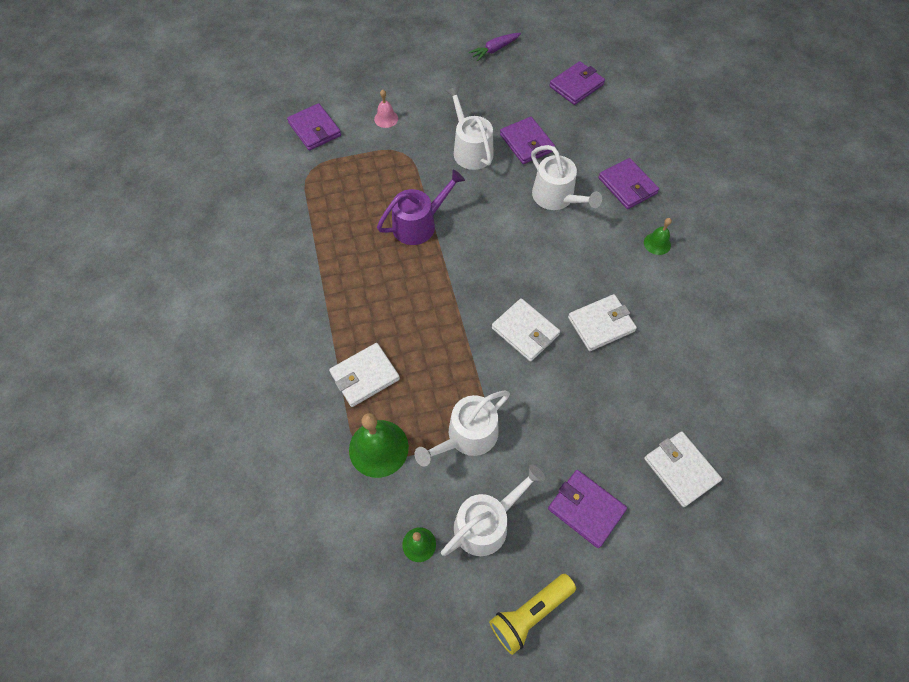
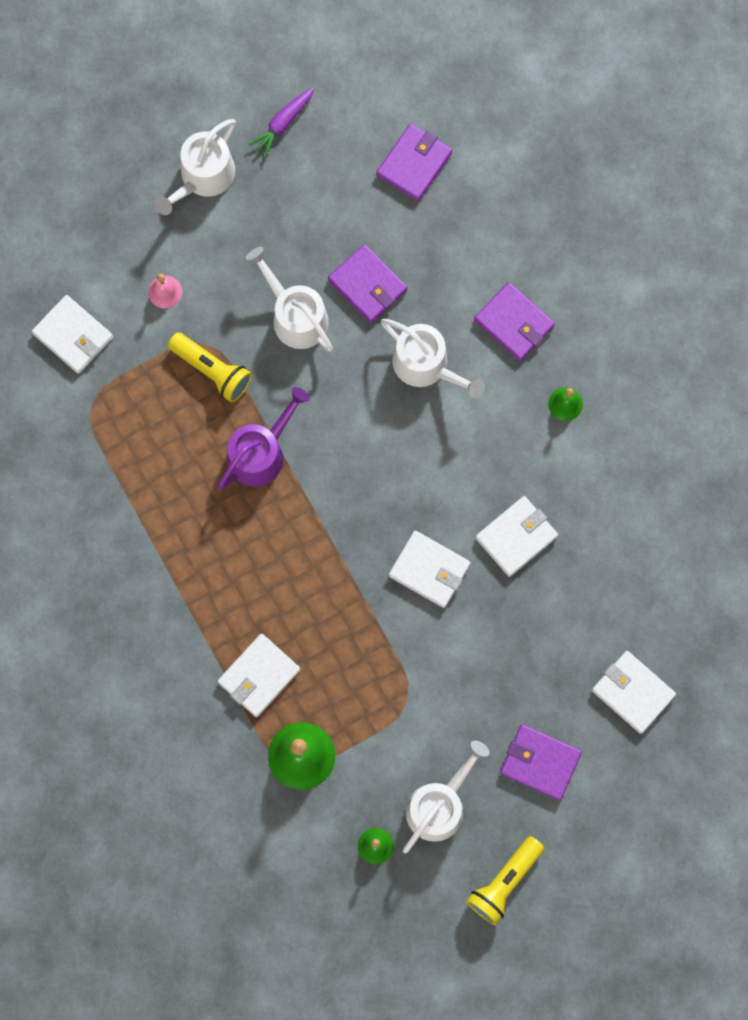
camera: 15 degrees left, 15 degrees up
(314, 129) = (73, 335): purple wallet -> white wallet
(402, 168) = (212, 371): none -> yellow flashlight
(467, 436) = (395, 716): white watering can -> white watering can (203, 177)

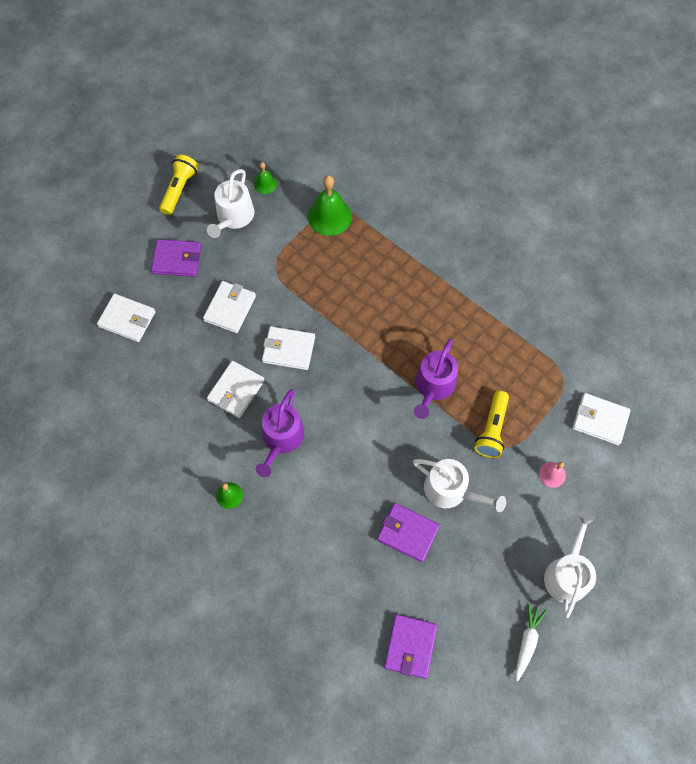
camera: 160 degrees right, 10 degrees down
(212, 371) = (492, 430): yellow flashlight -> yellow flashlight turned 90 degrees counterclockwise
(259, 676) = (375, 251): white wallet -> white wallet (230, 308)
(283, 124) = (527, 642): purple carrot -> white carrot
(426, 365) = (341, 488): white watering can -> none
(479, 452) = (281, 438): none -> purple watering can
(514, 323) = (287, 543): purple wallet -> none

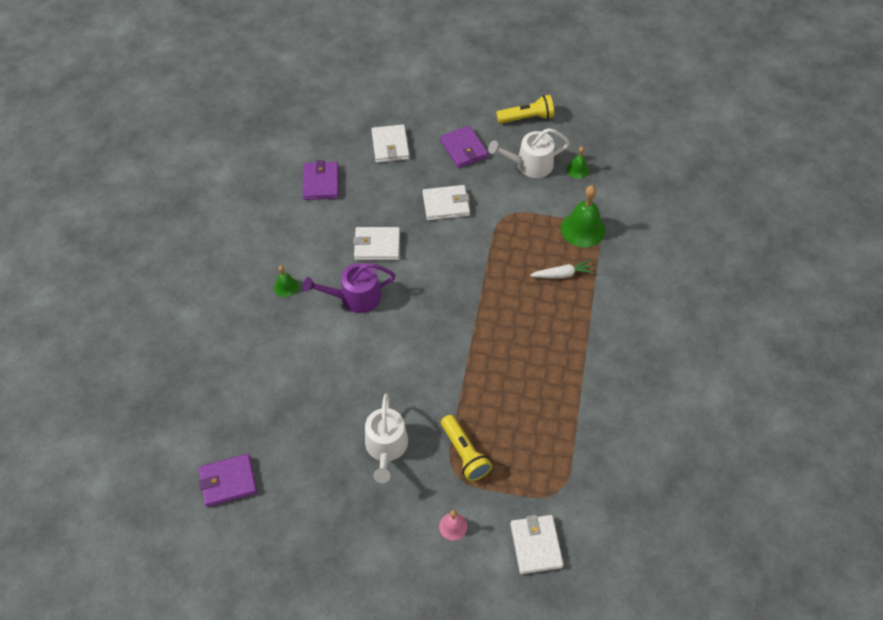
camera: 60 degrees right, 10 degrees down
(288, 349) = (437, 262): white wallet -> none
(408, 533) = (327, 431): purple wallet -> purple wallet (321, 183)
(433, 386) = (476, 386): purple watering can -> none
(492, 430) = (464, 454): yellow flashlight -> yellow flashlight turned 105 degrees counterclockwise
(527, 642) = (280, 577): white carrot -> white carrot (562, 274)
(567, 573) = (363, 584): white watering can -> none

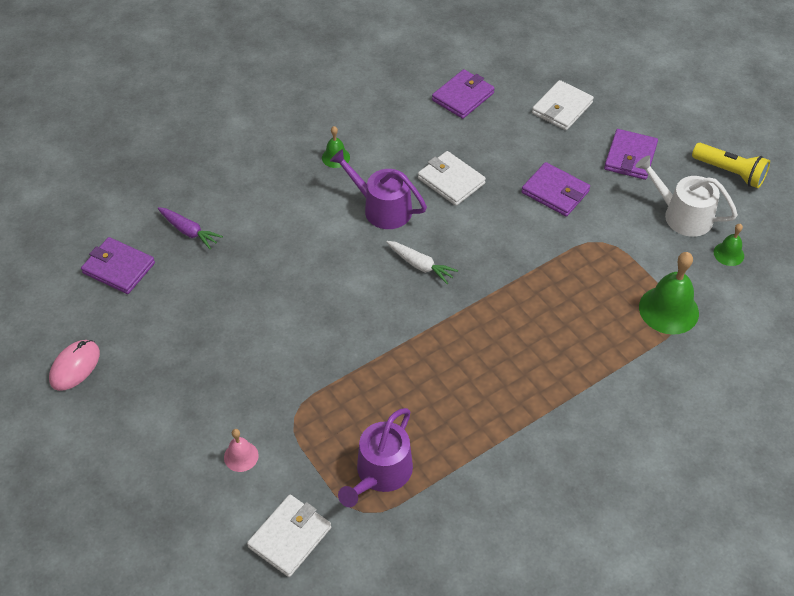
camera: 45 degrees right, 5 degrees down
(246, 416) = (189, 231): none -> purple carrot
(280, 571) = (75, 366): none -> pink mouse
(386, 447) = (264, 345): white watering can -> none
(446, 205) = (555, 192): white wallet -> purple wallet
(464, 454) = (321, 408): yellow flashlight -> none
(541, 461) = (381, 473): none -> purple watering can
(562, 274) = (597, 333): white carrot -> white carrot (420, 265)

